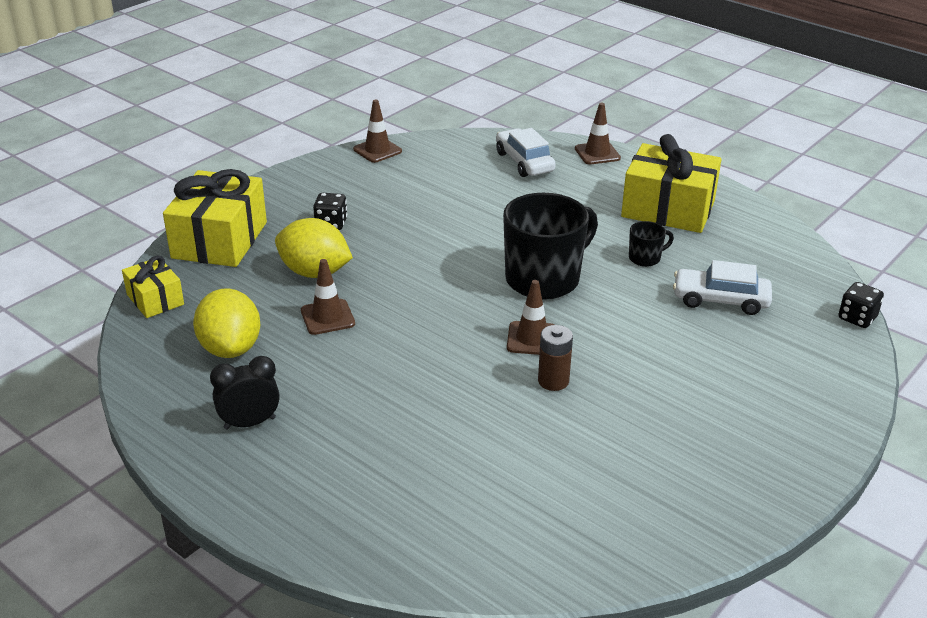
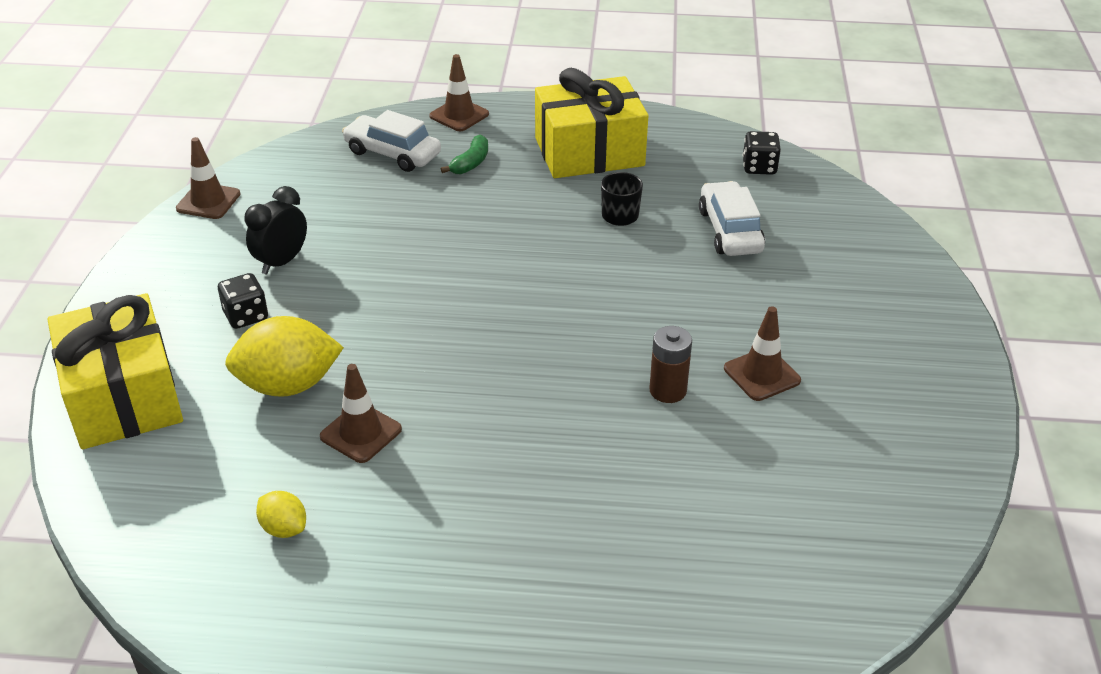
camera: 35 degrees left, 5 degrees up
(155, 299) = (118, 513): yellow gift -> none
(230, 348) = (284, 528): yellow lemon -> yellow lemon, size x0.50
(249, 423) = (404, 608): black clock -> black clock (281, 262)
(532, 339) = (601, 354): brown traffic cone -> brown traffic cone (762, 374)
(544, 279) = (547, 281): black mug -> none
(572, 186) = (471, 163): none -> green banana
(720, 300) = (730, 231): white car -> white car turned 105 degrees clockwise
(857, 318) = (856, 198): black dice -> black dice (759, 167)

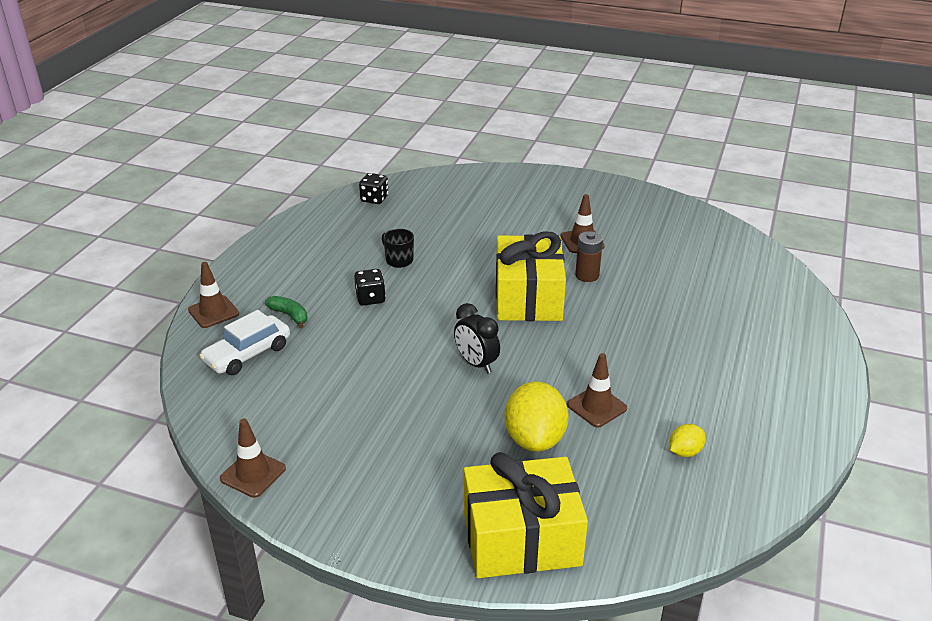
camera: 75 degrees left, 5 degrees down
(246, 316) = (440, 458): black dice -> black dice (370, 298)
(281, 262) = (374, 432): black clock -> black clock (476, 363)
(589, 152) = (311, 260): yellow gift -> yellow gift (528, 297)
(730, 231) = (438, 223): white car -> none

